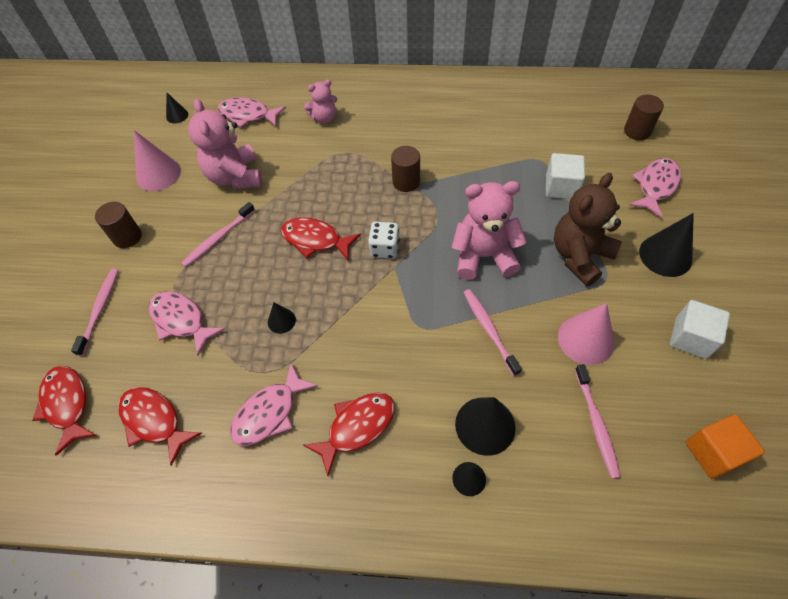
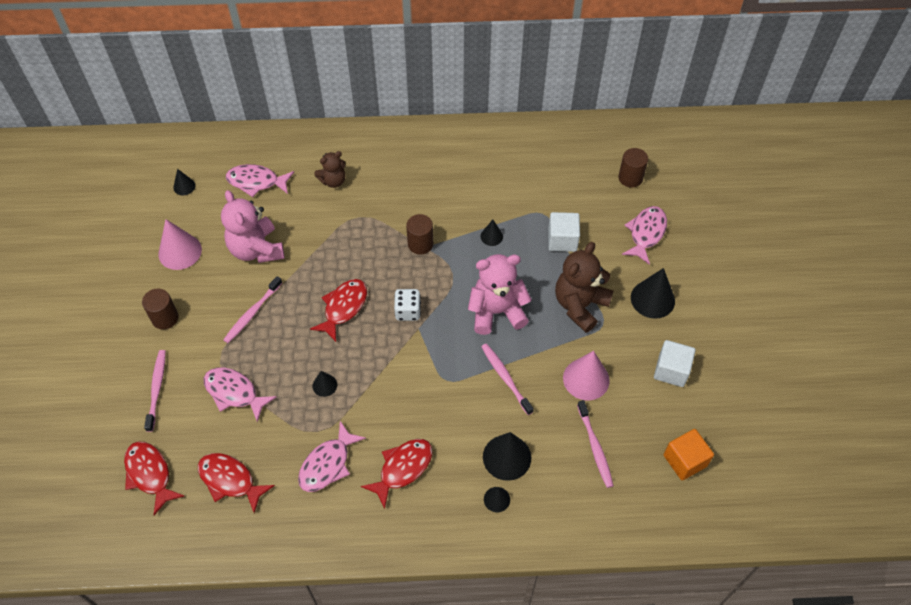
camera: 10 degrees left, 0 degrees up
(315, 240) = (343, 308): red fish -> red fish turned 105 degrees clockwise
(324, 118) = (333, 181): pink teddy bear -> brown teddy bear
(483, 179) = (491, 236): none -> black cone

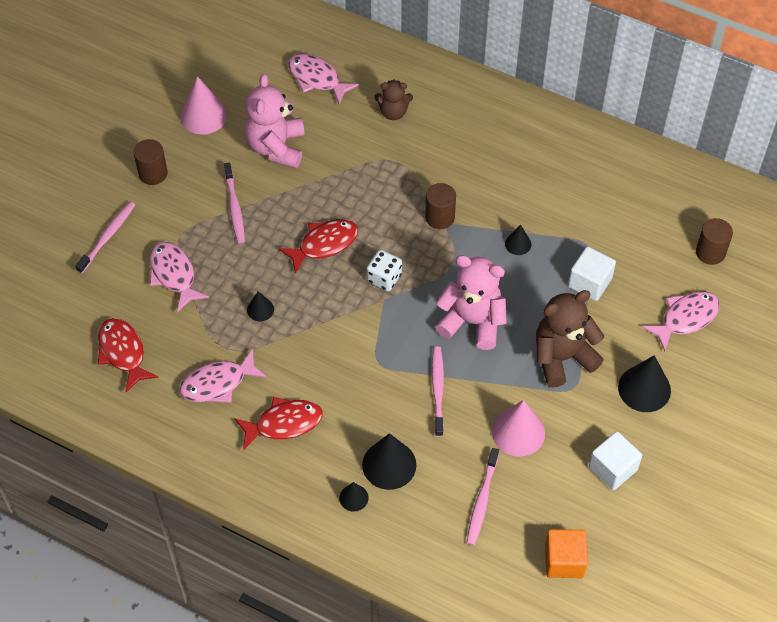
camera: 30 degrees right, 0 degrees up
(150, 474) = (57, 311): red fish -> none
(184, 186) = (245, 52): black cone -> none
(252, 313) = (234, 208): pink toothbrush -> pink toothbrush turned 75 degrees counterclockwise

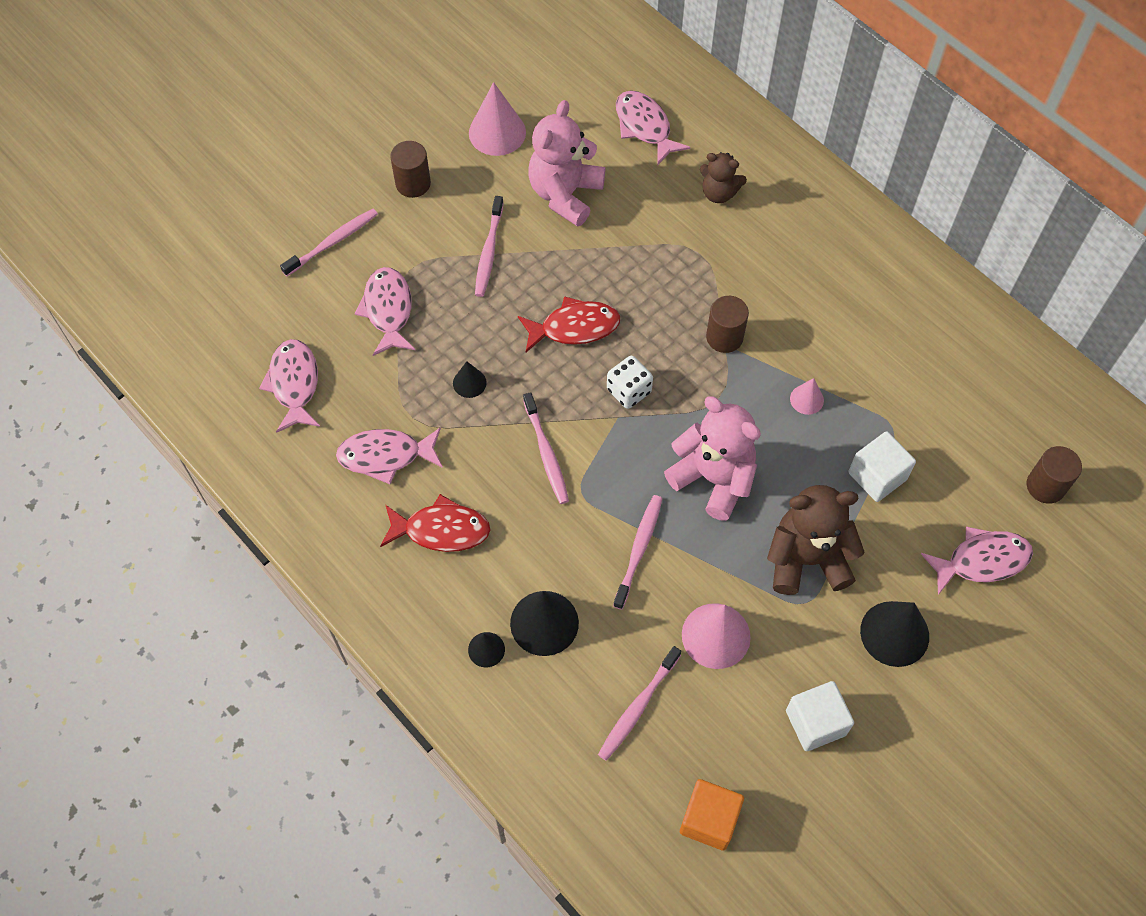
camera: 20 degrees right, 5 degrees up
(123, 352) = (294, 384): red fish -> pink fish
(340, 343) = (546, 454): none -> pink toothbrush
(518, 244) = (806, 399): black cone -> pink cone

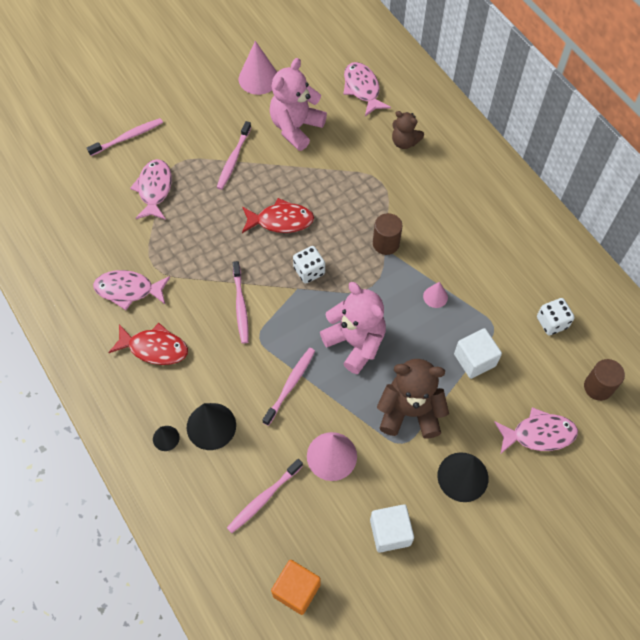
camera: 10 degrees right, 0 degrees up
(294, 384) = (78, 230): pink fish -> none
(413, 183) = (192, 105): brown cylinder -> none
(469, 383) = (198, 248): black cone -> none
(968, 410) = (552, 322): none -> white dice

